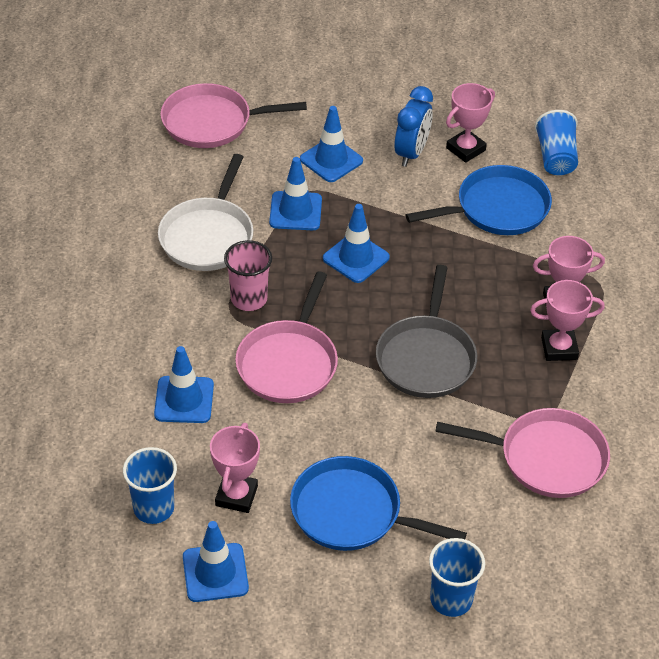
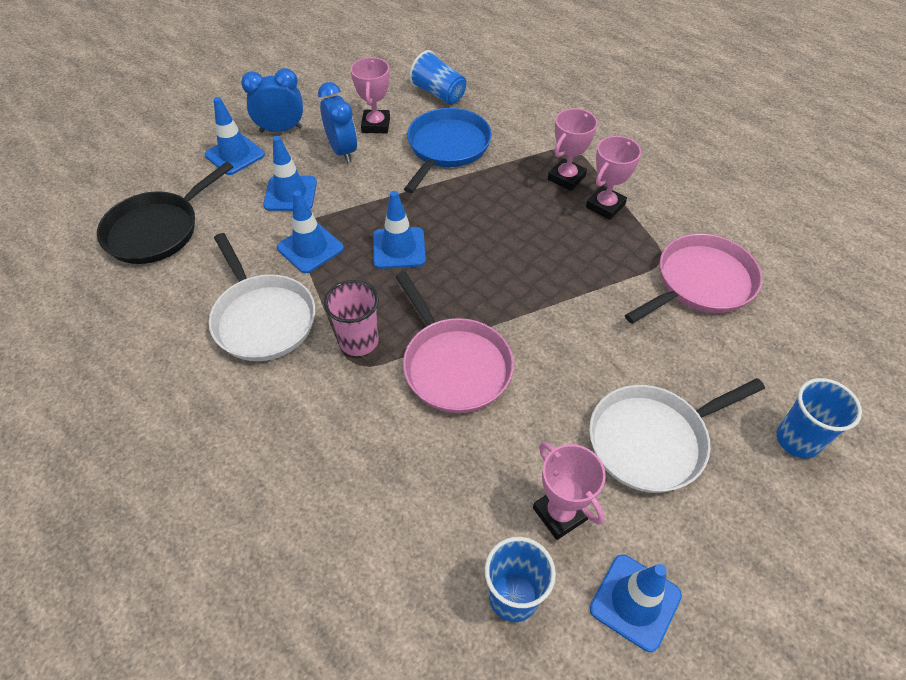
camera: 45 degrees left, 5 degrees up
(184, 400) = (413, 471): blue traffic cone -> blue traffic cone (235, 155)
(211, 122) = (157, 230): pink pan -> black pan
(351, 512) = (652, 440): blue pan -> white pan
(387, 102) = (281, 129): none -> blue clock
(426, 358) = (540, 279): grey pan -> none

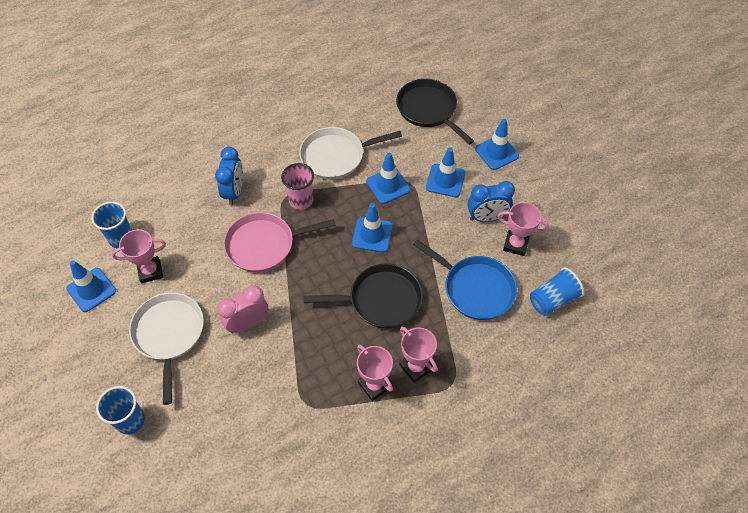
camera: 105 degrees right, 5 degrees up
(281, 129) = (522, 182): blue clock -> blue clock (234, 192)
(494, 221) = (381, 300): none -> black pan
(588, 347) = (248, 323): none -> pink clock
(701, 282) = (273, 422): pink pan -> none

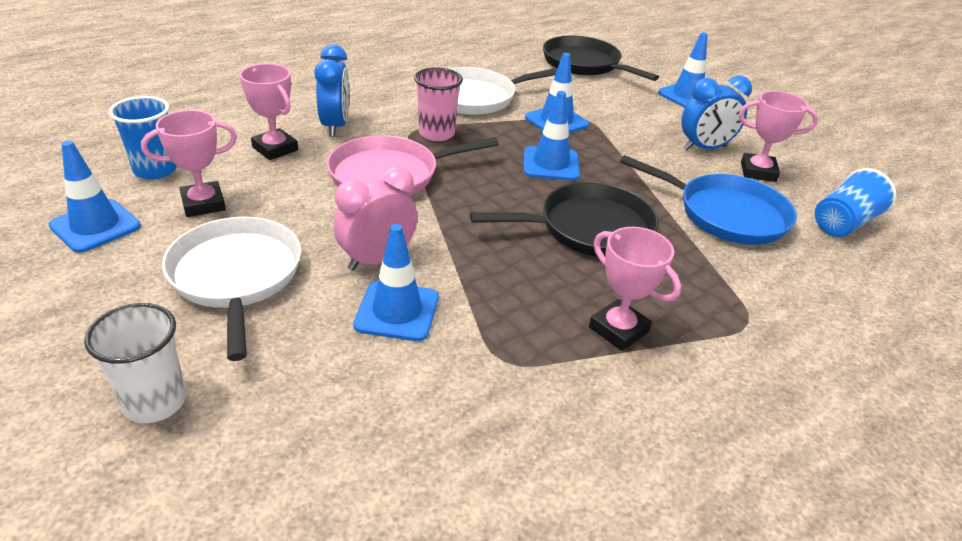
camera: 10 degrees left, 20 degrees down
(130, 420) = (155, 402): blue cup -> white cup
(416, 367) = (678, 304): pink trophy -> pink trophy (275, 149)
(445, 180) = (632, 117): blue traffic cone -> blue traffic cone (397, 311)

